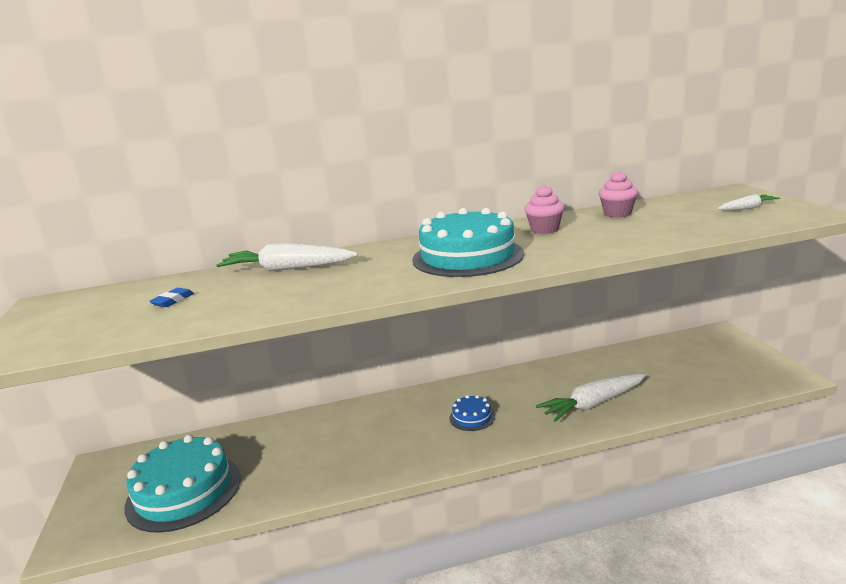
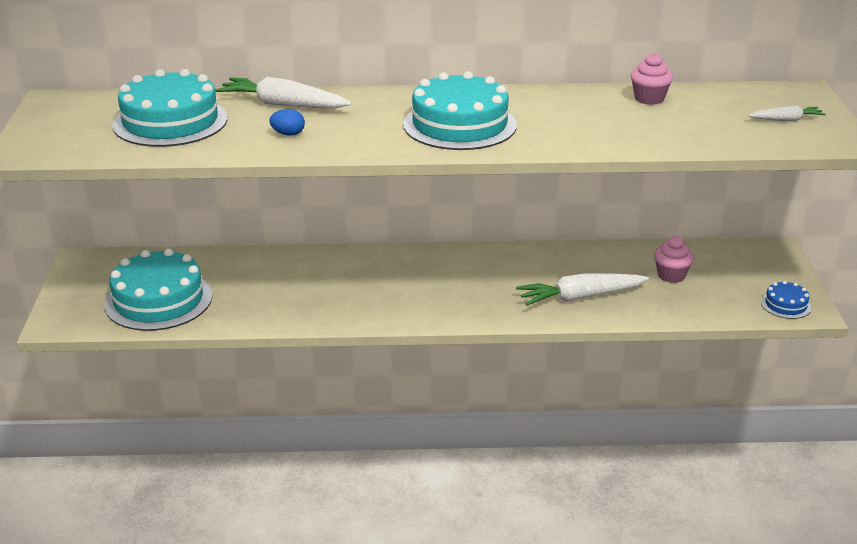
camera: 10 degrees right, 10 degrees up
(173, 300) = (170, 121): blue eraser -> turquoise cake
(301, 291) = (288, 134): none -> blue egg
(472, 417) = (451, 286): blue cake -> blue cake (785, 305)
(544, 229) = (558, 105): pink cupcake -> pink cupcake (671, 275)

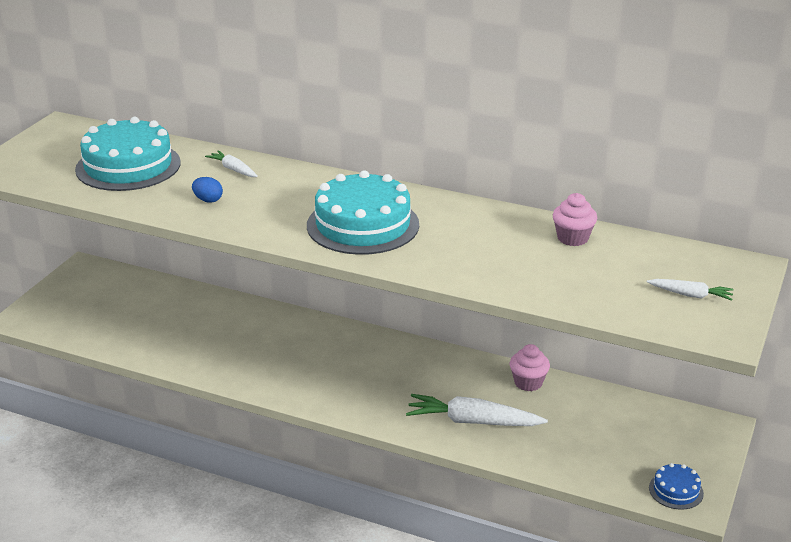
camera: 25 degrees right, 0 degrees up
(158, 300) = (112, 320): turquoise cake -> none
(283, 105) = (233, 170): white carrot -> white carrot, size x0.53
(671, 275) = (583, 424): pink cupcake -> pink cupcake (528, 383)

